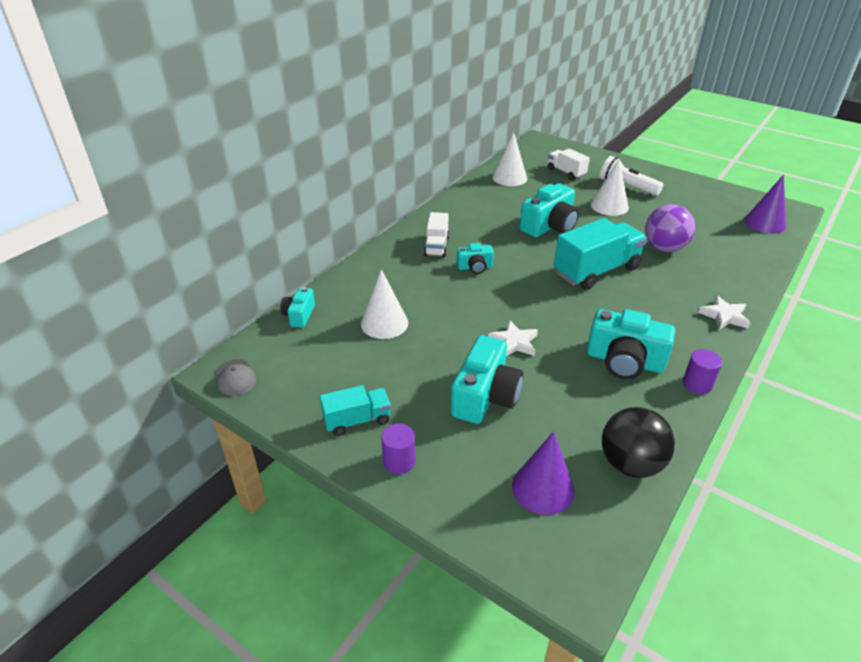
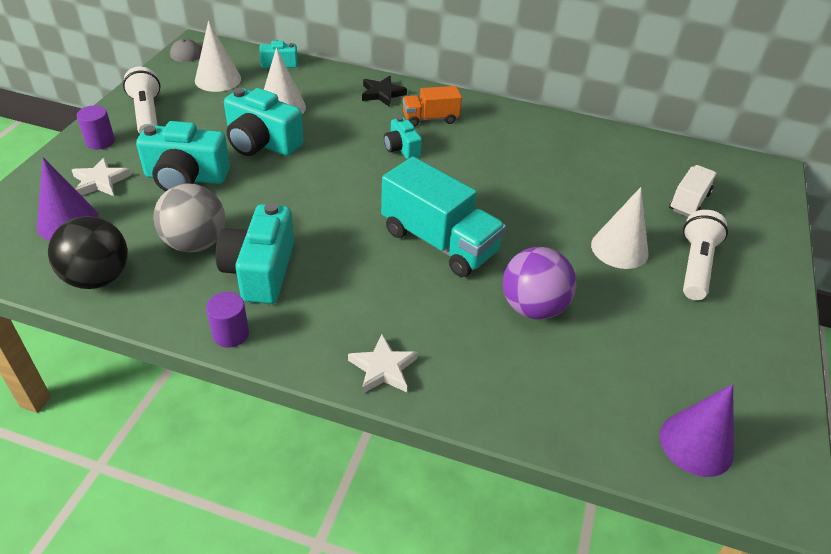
camera: 70 degrees right, 5 degrees up
(357, 420) = (147, 114): turquoise truck -> white flashlight
(387, 263) = (382, 94): none -> black star
(436, 246) = (430, 119): white truck -> orange truck
(509, 177) = (630, 153): white cone -> white cone (218, 79)
(514, 342) = (273, 188): white star -> white star (100, 181)
(549, 226) = (525, 196): turquoise camera -> turquoise camera (261, 143)
(586, 396) = (195, 243): none -> grey ball

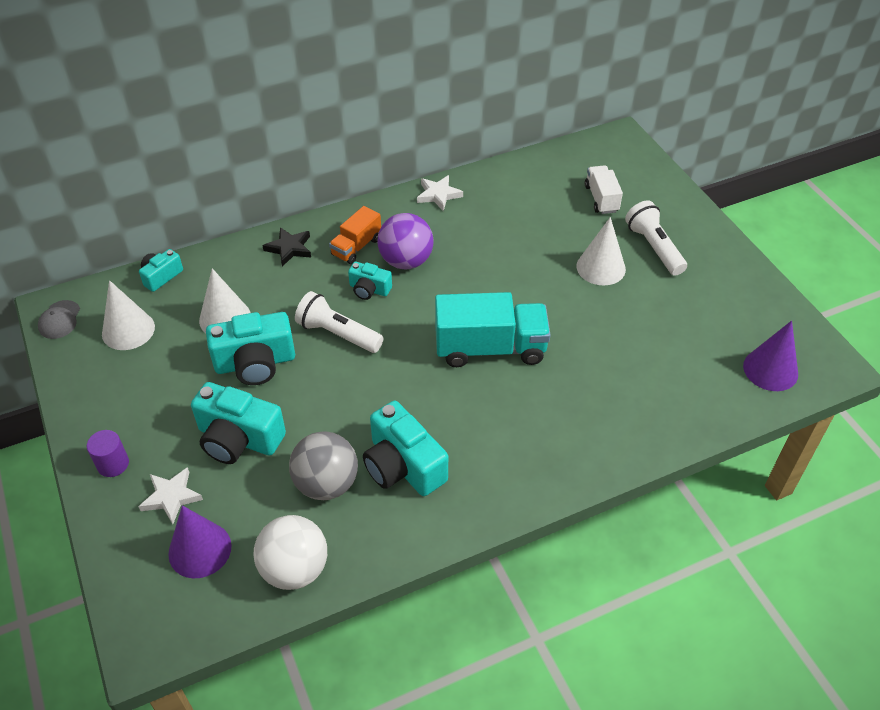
camera: 40 degrees left, 5 degrees up
(98, 278) = (295, 569): black ball -> white ball
(147, 114) = (115, 409): white flashlight -> white flashlight (337, 334)
(186, 177) = (238, 439): turquoise camera -> turquoise camera turned 60 degrees clockwise
(231, 334) = (447, 525): purple cylinder -> none
(383, 368) = (567, 466): white star -> white star (438, 195)
(533, 307) = (600, 351): purple ball -> purple ball (406, 261)

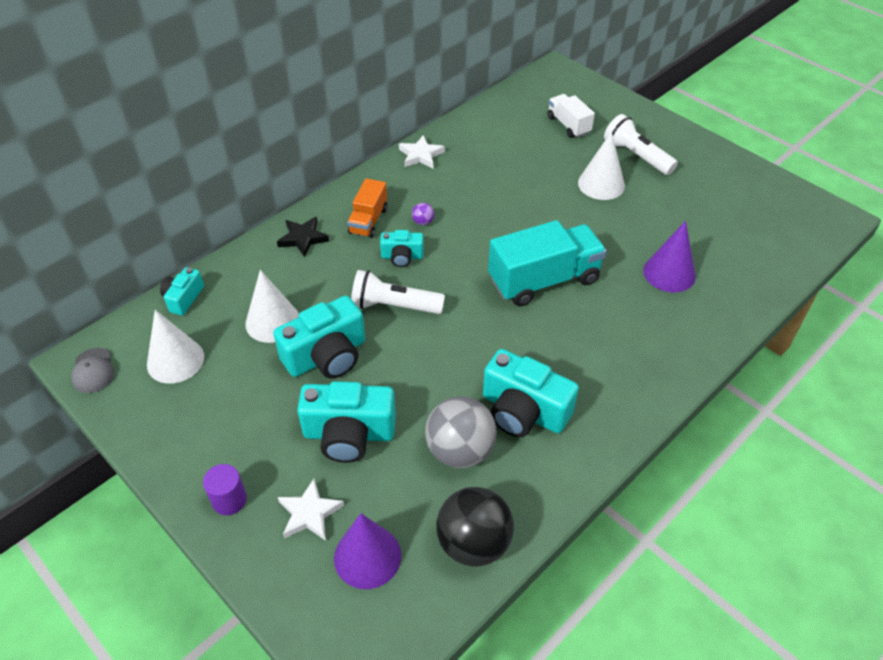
camera: 20 degrees left, 0 degrees up
(295, 569) = (473, 543): white ball -> black ball
(406, 261) = (423, 222): purple ball -> purple ball, size x0.41
(770, 370) = (789, 234): purple cone -> purple cone (669, 273)

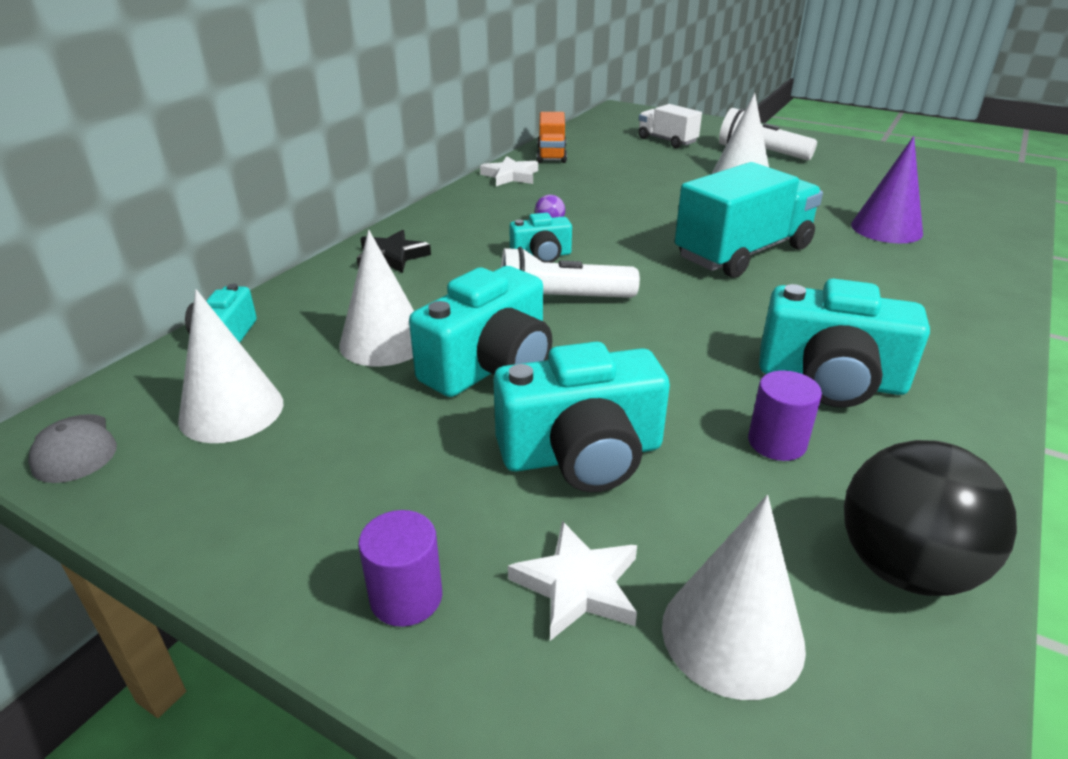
camera: 15 degrees left, 15 degrees down
(367, 556) = (732, 635): purple cone -> white cone
(368, 221) = (475, 231): orange truck -> orange truck (551, 154)
(460, 451) = (777, 442): grey ball -> purple cylinder

